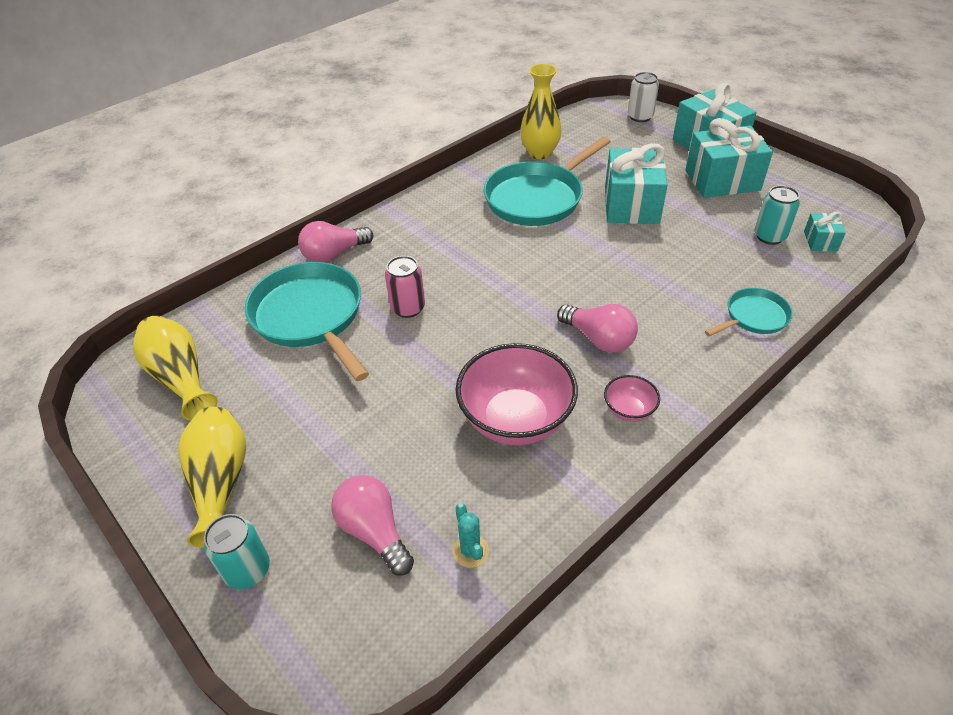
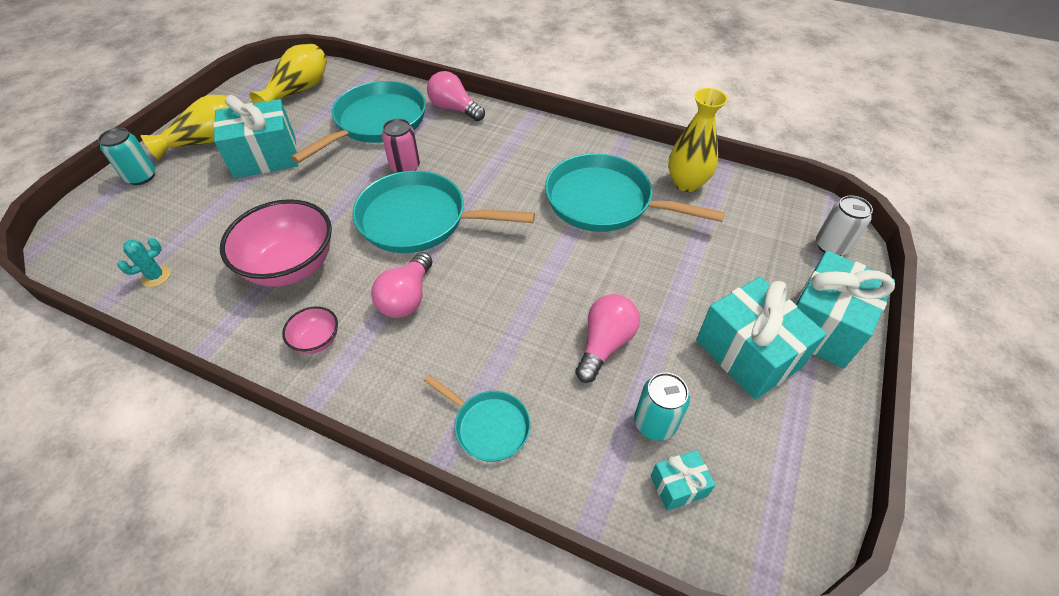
camera: 65 degrees right, 5 degrees up
(374, 531) = (173, 222): pink light bulb -> pink light bulb (604, 344)
(496, 312) = (419, 220): none -> turquoise pan
(631, 205) = (638, 276): turquoise gift -> turquoise gift (265, 157)

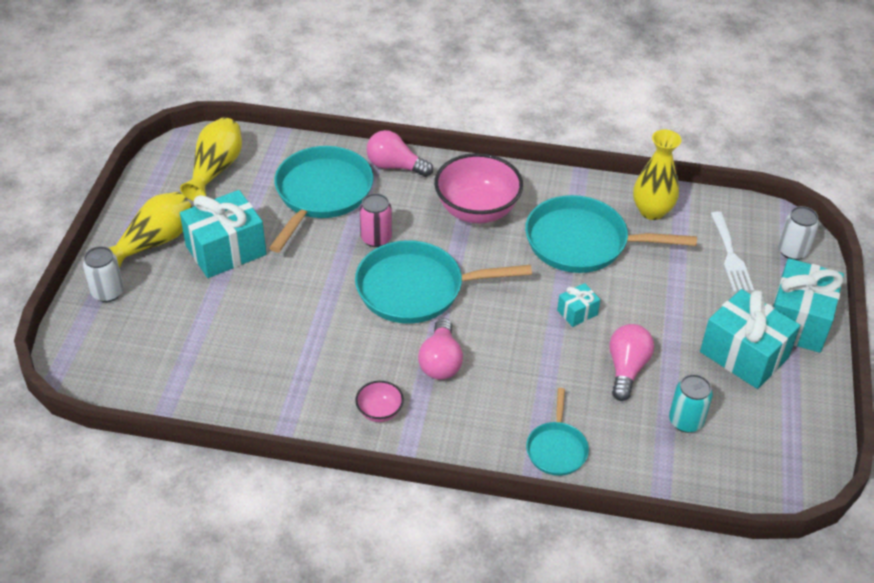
camera: 15 degrees left, 5 degrees down
(141, 177) = (108, 292): turquoise can -> white can
(156, 276) = (194, 385): turquoise cactus -> none
(291, 266) = (318, 353): pink bowl -> pink bowl (477, 210)
(488, 426) = (556, 449): turquoise pan -> turquoise pan turned 75 degrees clockwise
(678, 486) = (716, 461): turquoise gift -> turquoise gift (577, 312)
(759, 240) = (730, 256): none -> white fork

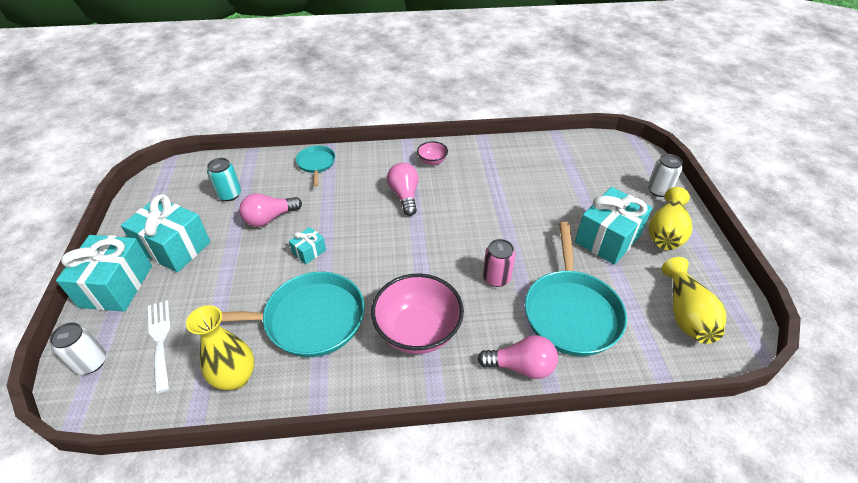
camera: 165 degrees right, 0 degrees up
(416, 289) = (442, 242): turquoise pan -> none
(626, 369) = (269, 218): pink light bulb -> pink light bulb turned 60 degrees clockwise

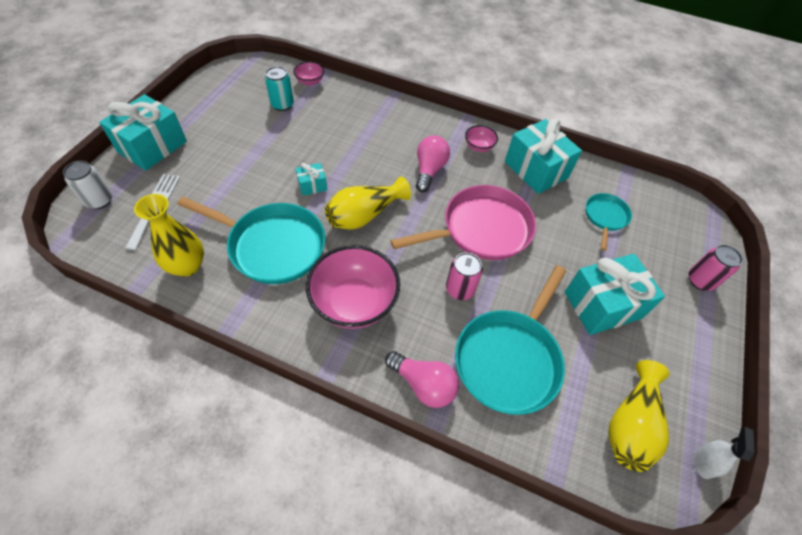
camera: 25 degrees right, 10 degrees up
(174, 247) = (212, 133): turquoise gift -> turquoise gift (536, 170)
(243, 165) = (310, 82): none -> pink bowl
(269, 218) = (300, 140): pink light bulb -> none
(316, 164) = (371, 106): turquoise pan -> turquoise pan (605, 217)
(480, 224) = (481, 229): none -> pink pan
(658, 190) = (700, 280): white can -> pink can
(665, 232) = (674, 329): yellow vase -> yellow vase (364, 215)
(748, 314) = (704, 462): none -> white spray bottle

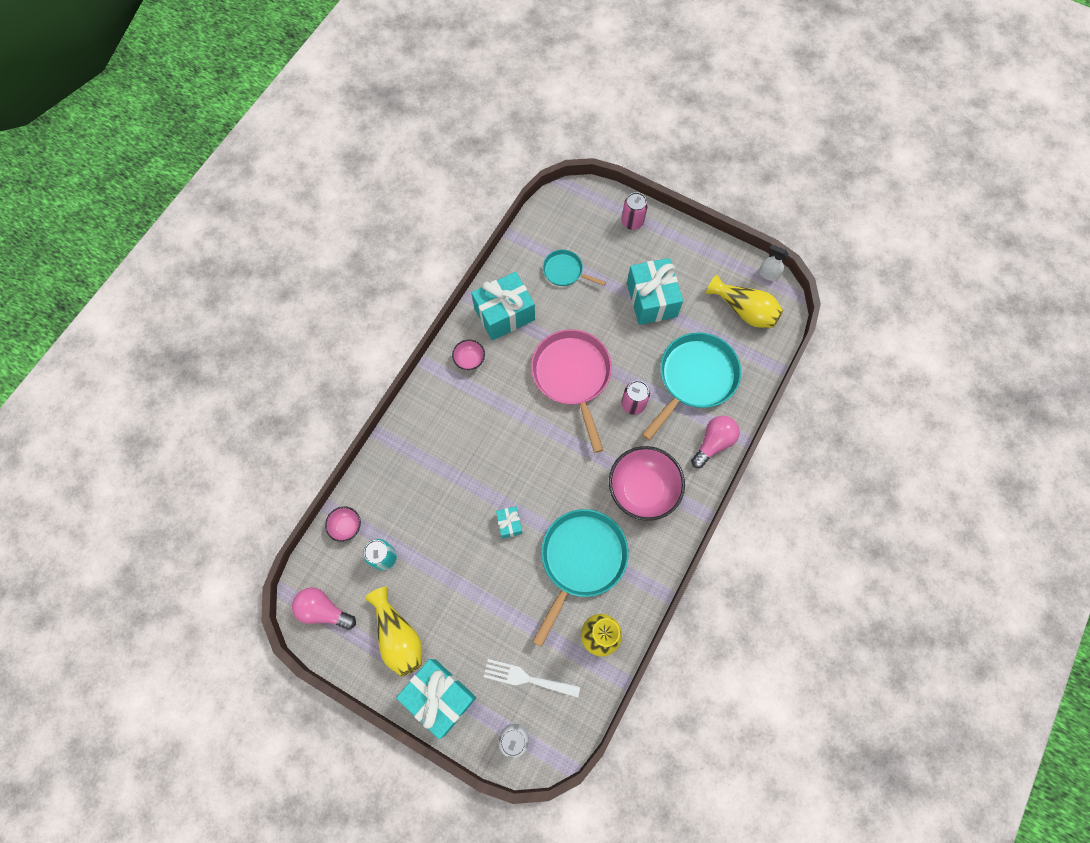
camera: 80 degrees left, 15 degrees up
(364, 215) = (550, 476): yellow vase -> yellow vase (398, 636)
(429, 170) = (497, 411): pink light bulb -> pink light bulb (324, 610)
(509, 358) = (694, 378): turquoise pan -> turquoise pan turned 90 degrees counterclockwise

